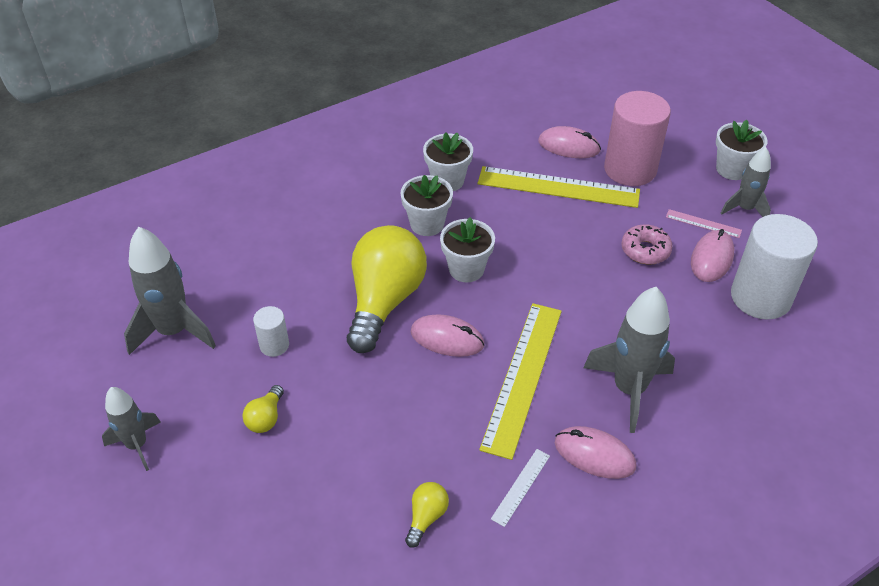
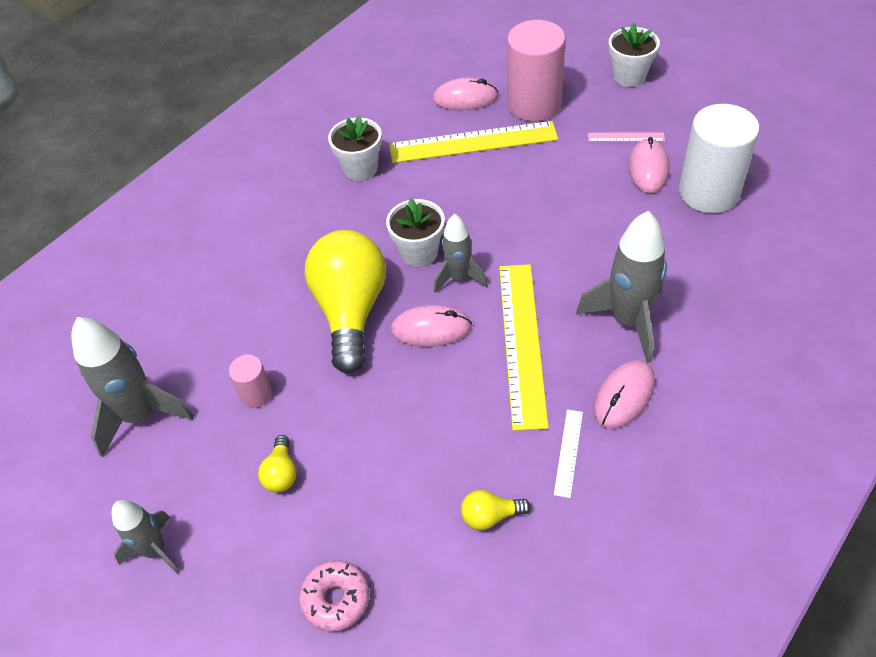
camera: 15 degrees left, 5 degrees up
(274, 345) = (256, 394): white cylinder -> pink cylinder
(426, 517) = (490, 516): yellow light bulb -> yellow light bulb turned 105 degrees counterclockwise
(427, 224) = (359, 219): white flower pot -> none
(594, 455) = (624, 396): pink mouse -> pink mouse turned 60 degrees counterclockwise
(645, 250) = (583, 180): pink donut -> pink donut (336, 599)
(745, 209) = (657, 111): grey rocket -> grey rocket (459, 277)

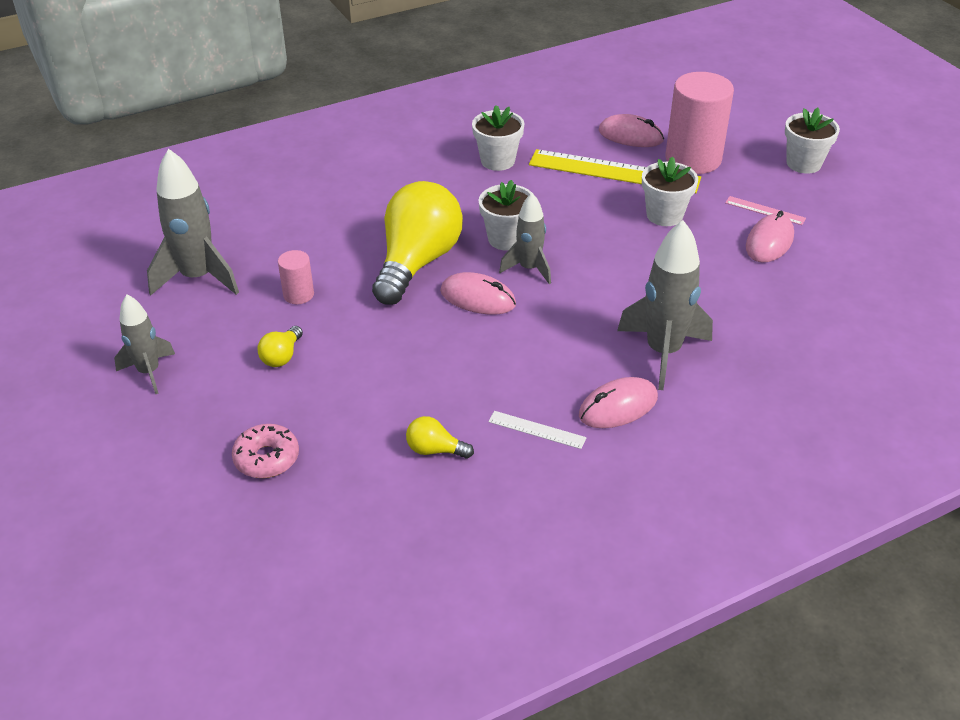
camera: 20 degrees right, 10 degrees down
(522, 342) = (552, 335): yellow ruler -> none
(544, 173) = (664, 215): none -> white flower pot
(568, 452) = (537, 430): white ruler -> white ruler turned 75 degrees clockwise
(708, 192) = (817, 279): white cylinder -> none

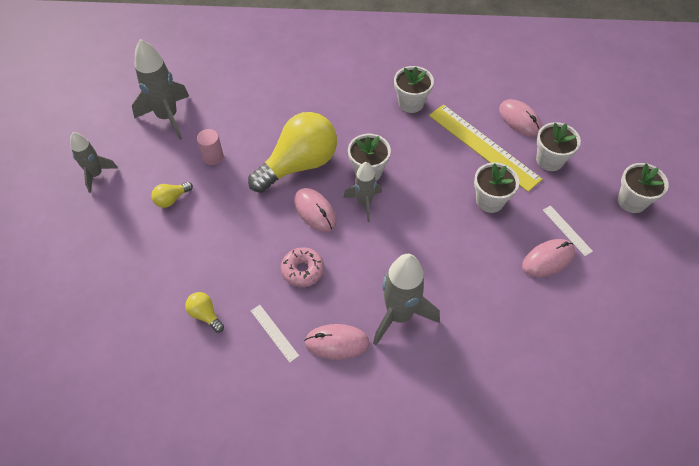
camera: 30 degrees right, 15 degrees up
(267, 458) = (113, 269): pink donut -> pink donut (302, 270)
(693, 159) = (549, 160): pink cylinder -> white flower pot
(765, 210) = (567, 230): pink ruler -> white ruler

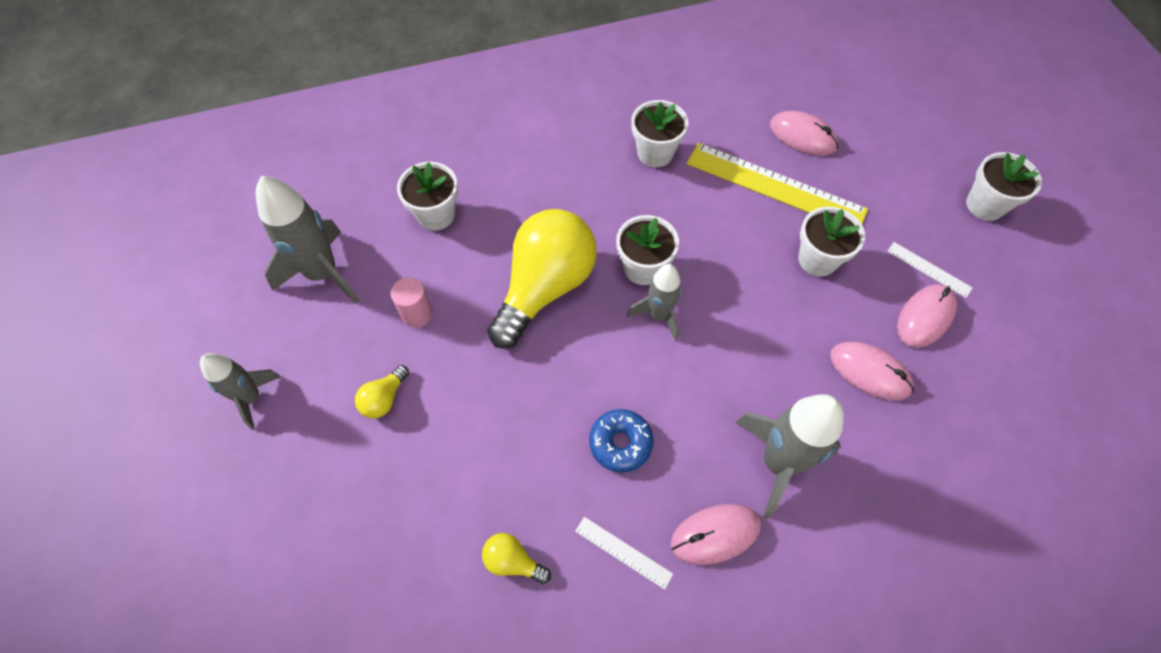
camera: 20 degrees left, 5 degrees up
(302, 270) = (620, 443): pink donut -> blue donut
(315, 211) = (597, 349): pink mouse -> pink mouse (869, 372)
(549, 160) = (864, 180): white flower pot -> white flower pot (436, 215)

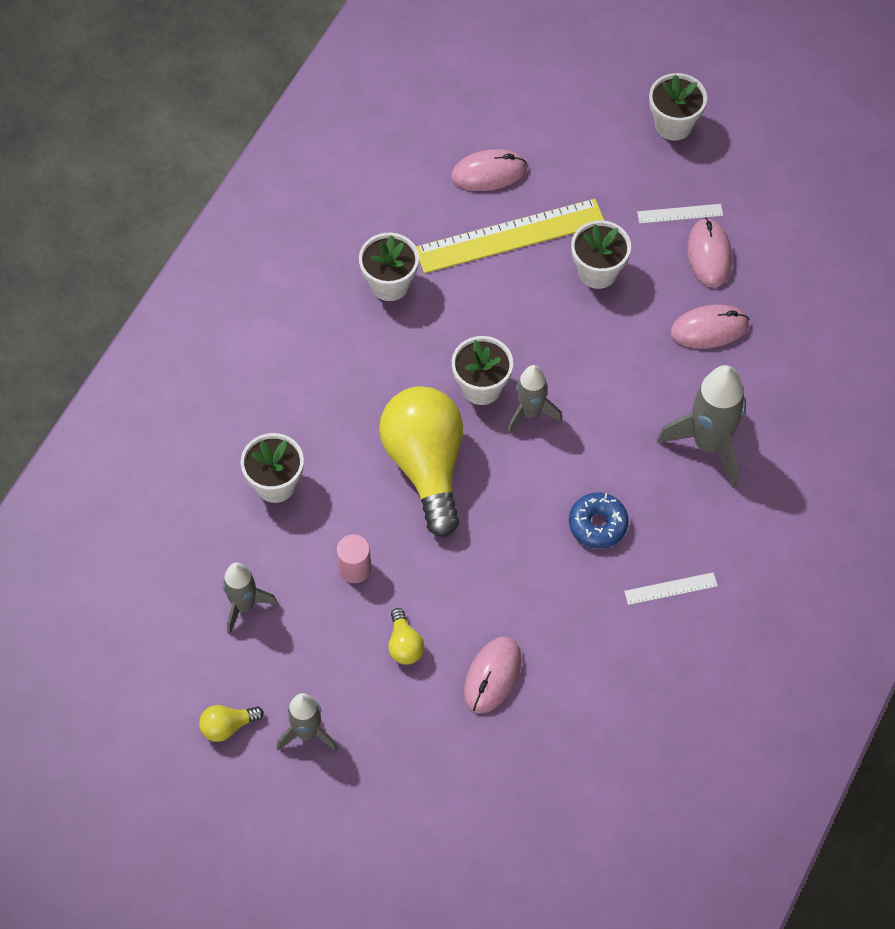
camera: 45 degrees left, 0 degrees up
(323, 273) = (244, 606): grey rocket -> grey rocket, size x0.61
(513, 561) = (609, 658): yellow light bulb -> yellow light bulb (227, 726)
(715, 534) = (714, 525): pink mouse -> pink mouse (492, 676)

